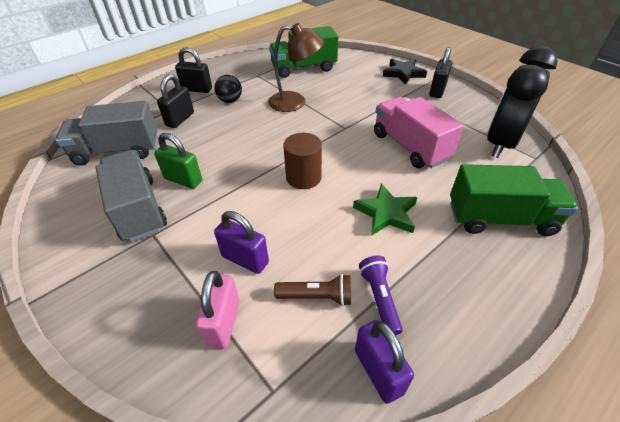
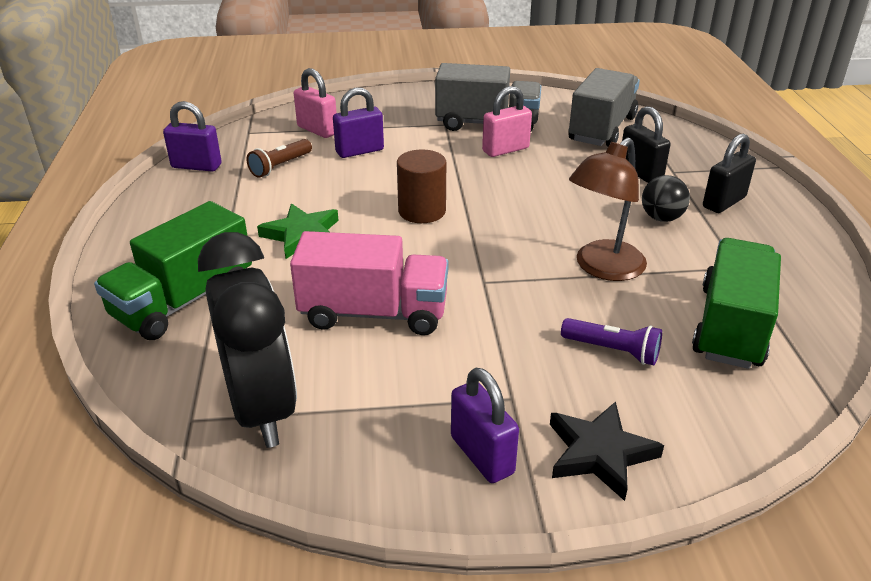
camera: 125 degrees right, 10 degrees down
(183, 180) = (505, 150): green padlock -> pink padlock
(379, 298) = (235, 189): purple flashlight -> purple flashlight (613, 351)
(437, 91) = (482, 455): black padlock -> purple padlock

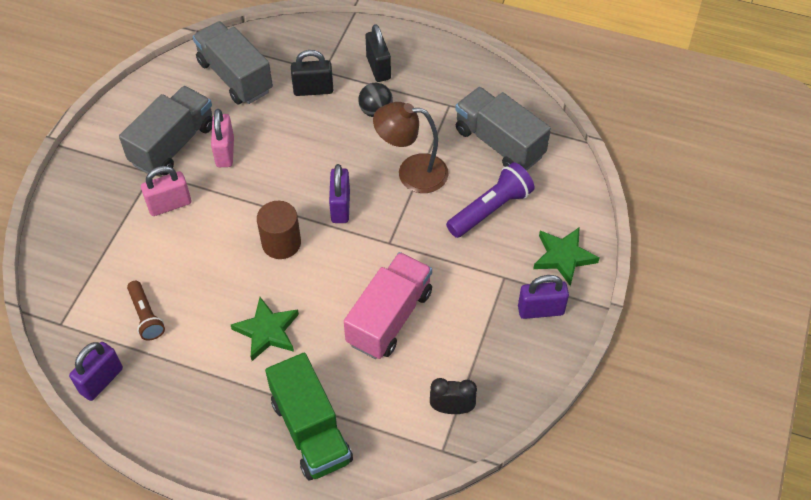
camera: 65 degrees left, 20 degrees up
(262, 409) = (452, 408): black clock -> black clock, size x0.47
(317, 130) = (96, 268): pink padlock -> pink padlock (169, 205)
(359, 151) = (158, 250): purple padlock -> purple padlock (340, 207)
(600, 453) = (563, 257): black star -> green star
(602, 268) = (412, 172): brown lamp -> brown lamp turned 120 degrees clockwise
(613, 351) = (490, 209): purple flashlight -> purple flashlight, size x1.53
(730, 326) = (499, 143): green truck -> grey truck

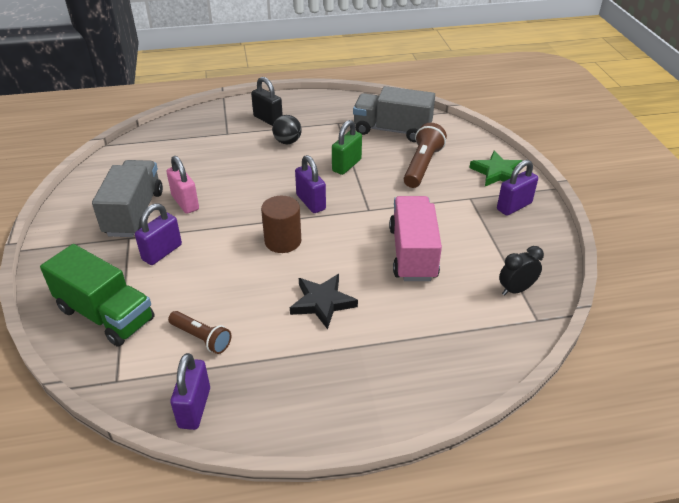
camera: 30 degrees left, 15 degrees down
(169, 205) = (162, 252): pink padlock -> purple padlock
(235, 77) = (157, 157): grey truck -> none
(267, 331) = (322, 303): green star -> black star
(311, 430) = (423, 355): green truck -> green truck (106, 314)
(313, 90) = (228, 145): black padlock -> none
(412, 172) = (346, 165): brown lamp -> green padlock
(490, 209) = (422, 165): purple flashlight -> brown flashlight

